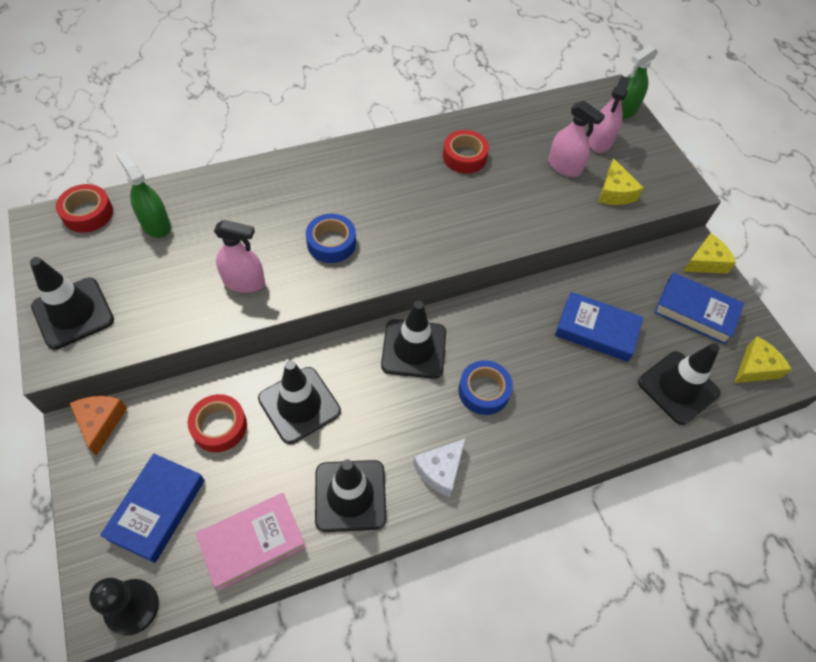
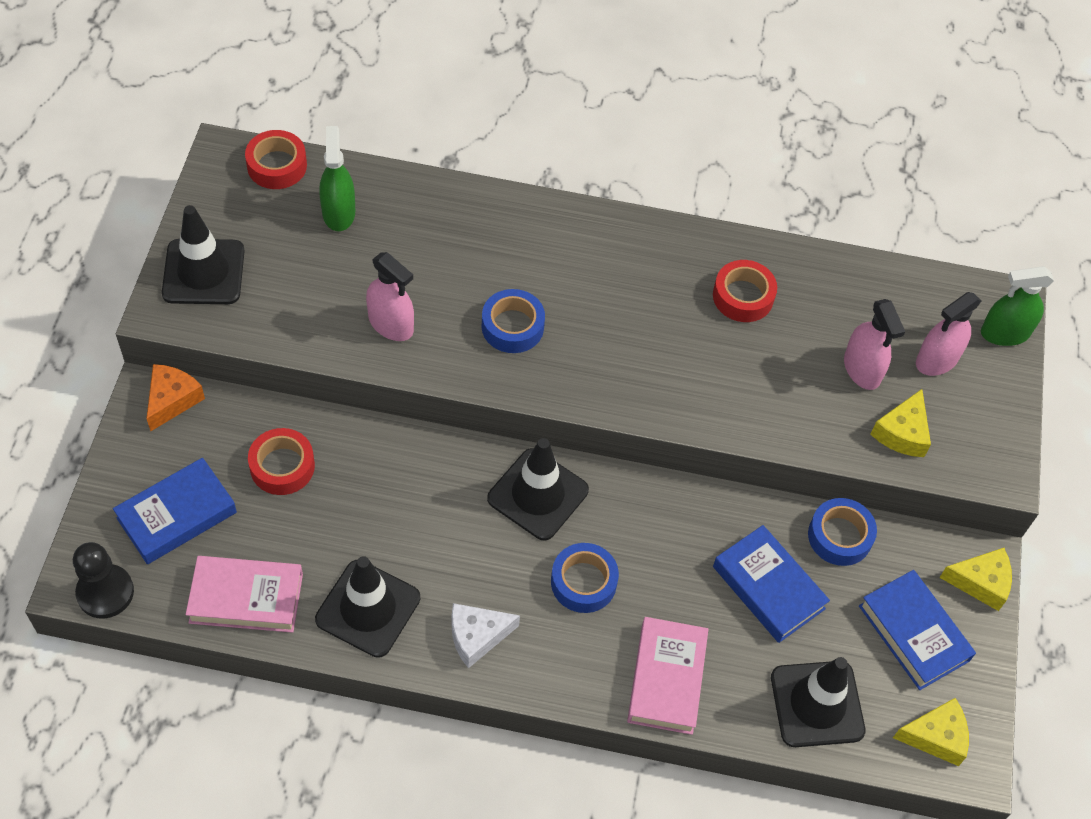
camera: 30 degrees right, 0 degrees up
(299, 405) = (375, 488): black traffic cone -> none
(580, 425) = (666, 679): none -> pink book
(612, 276) = (839, 536): none -> blue tape

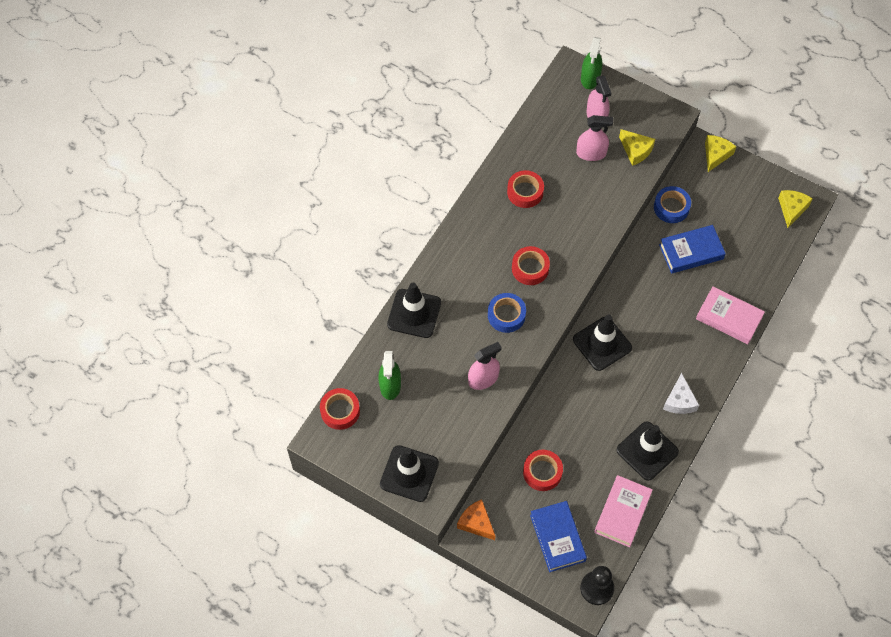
camera: 65 degrees left, 5 degrees up
(338, 212) = (390, 385): green spray bottle -> green spray bottle turned 105 degrees counterclockwise
(583, 582) = (662, 338): blue tape -> none
(609, 337) = (530, 268): none -> red tape
(817, 704) = (761, 254): black traffic cone -> black traffic cone (414, 313)
(913, 633) = (735, 196): blue book -> none

